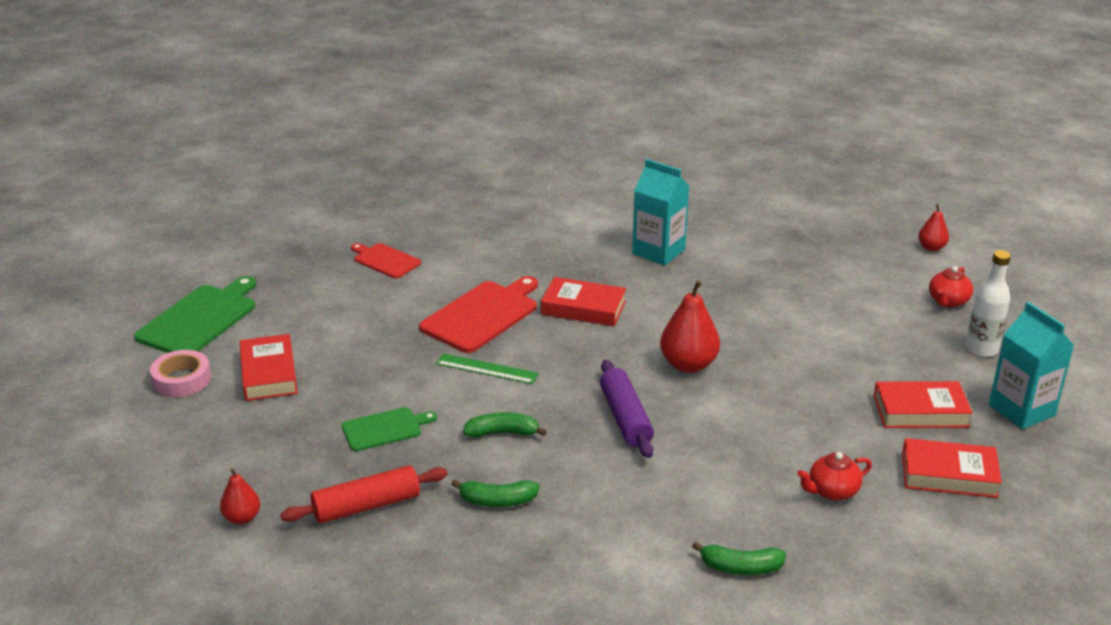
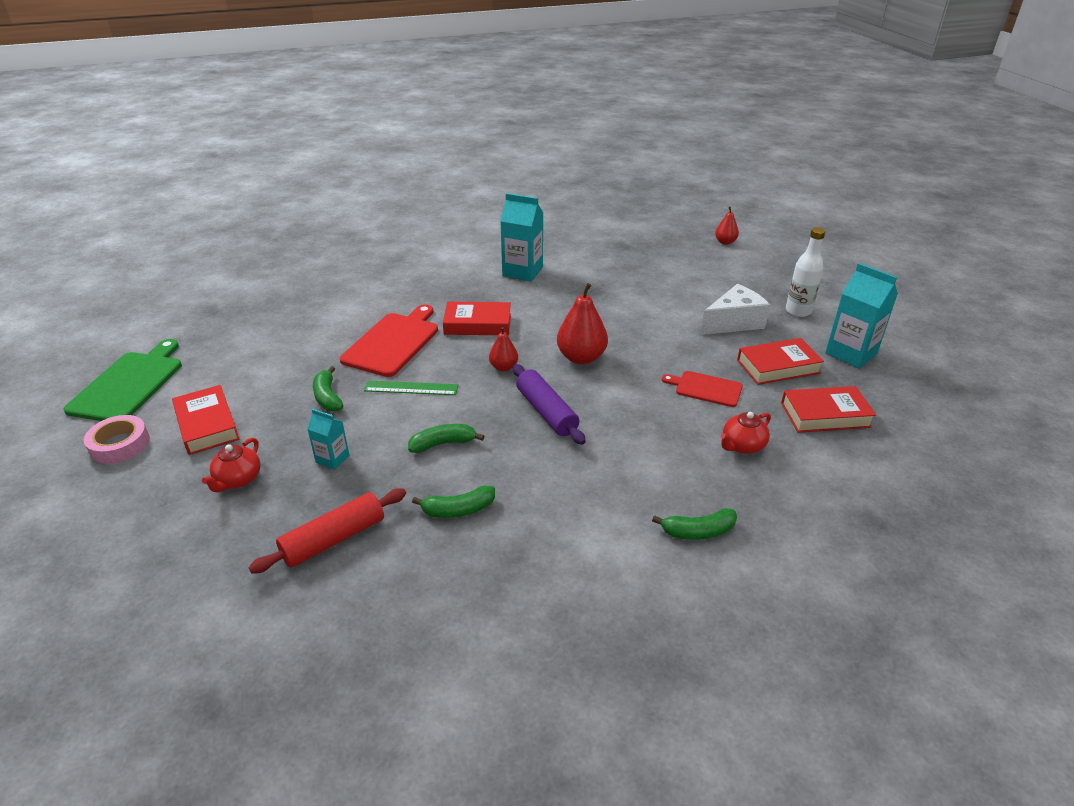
camera: 15 degrees left, 5 degrees up
(242, 518) = (208, 577): red pear -> red pear (503, 367)
(385, 260) = (294, 308): red cutting board -> red cutting board (706, 388)
(385, 429) = (332, 459): green cutting board -> turquoise carton
(396, 364) = (327, 397): none -> green banana
(892, 351) = (734, 322): none -> white cheese
(948, 301) = (756, 279): red teapot -> red teapot (238, 480)

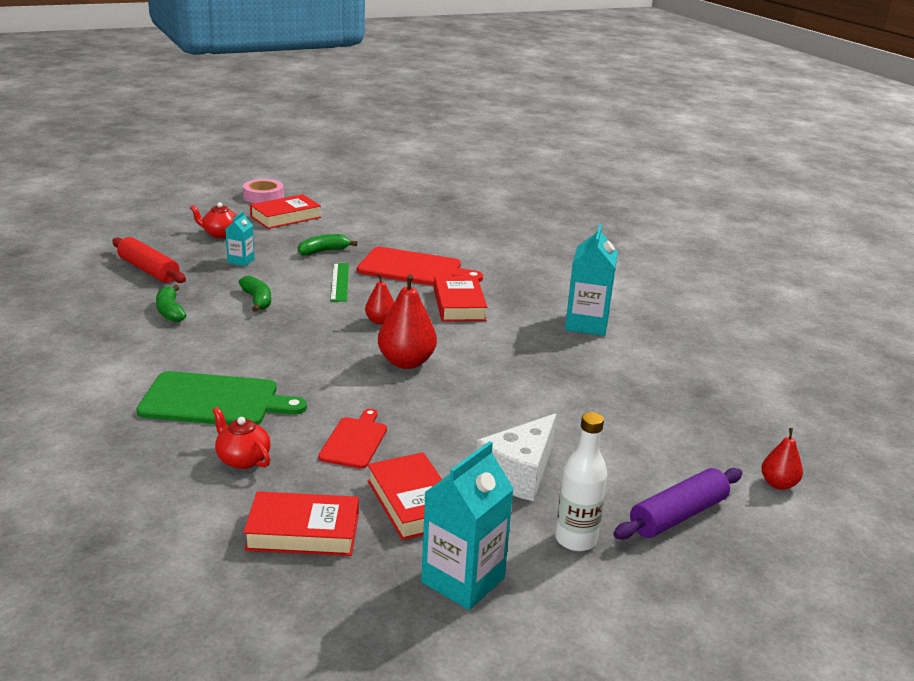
camera: 80 degrees right, 10 degrees down
(129, 384) = (335, 188): green cutting board -> green cutting board (215, 401)
(546, 412) = (305, 345): purple rolling pin -> purple rolling pin (678, 515)
(698, 531) = (113, 423): green banana -> none
(734, 322) = (519, 474): white cheese -> white cheese turned 75 degrees clockwise
(825, 415) = (303, 531): red book -> red book turned 75 degrees counterclockwise

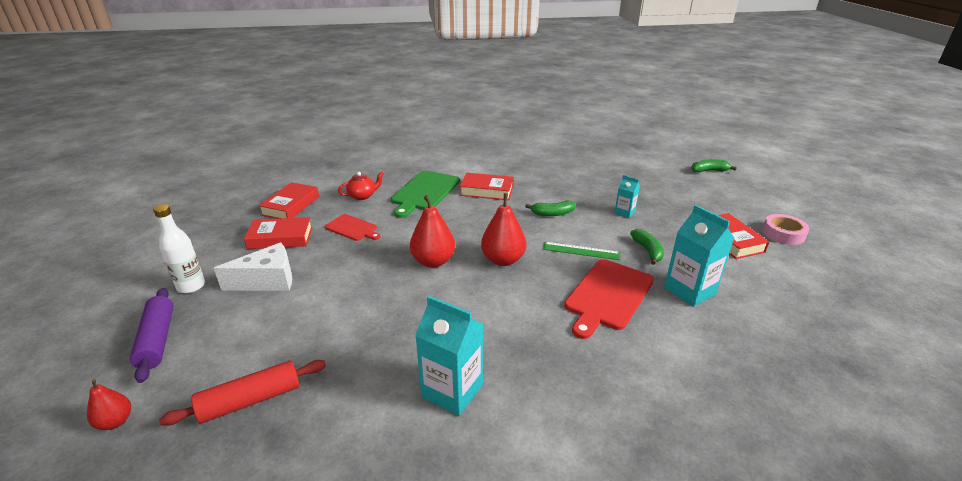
camera: 110 degrees right, 5 degrees up
(149, 270) = (607, 180): red rolling pin -> red rolling pin (251, 400)
(170, 311) = (542, 185): green banana -> green banana (709, 171)
(220, 234) = (679, 208): red teapot -> none
(380, 321) = (503, 260): red pear -> red pear, size x1.75
(459, 305) = (522, 308): red book -> red book (487, 190)
(463, 580) = (209, 242): turquoise carton -> turquoise carton (689, 291)
(519, 474) = (268, 281): white cheese -> white cheese turned 105 degrees clockwise

